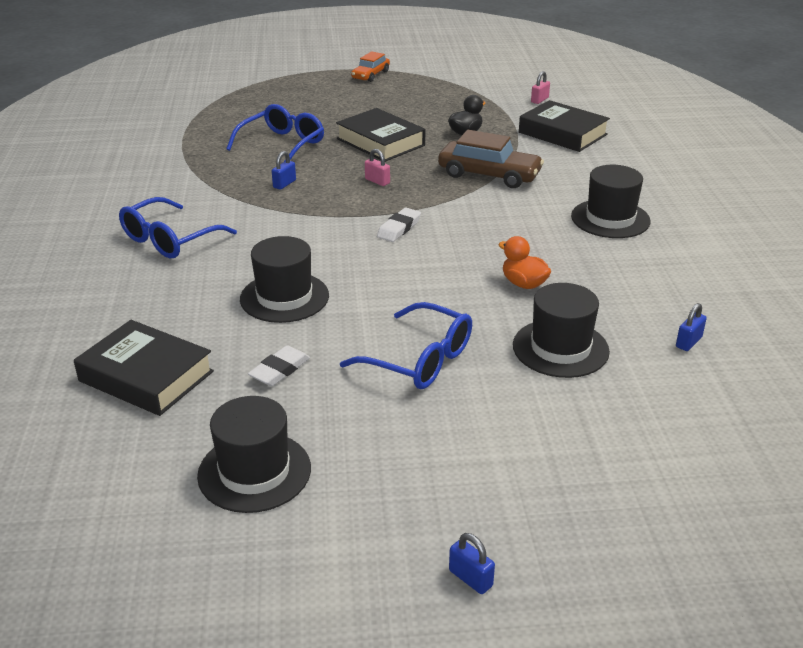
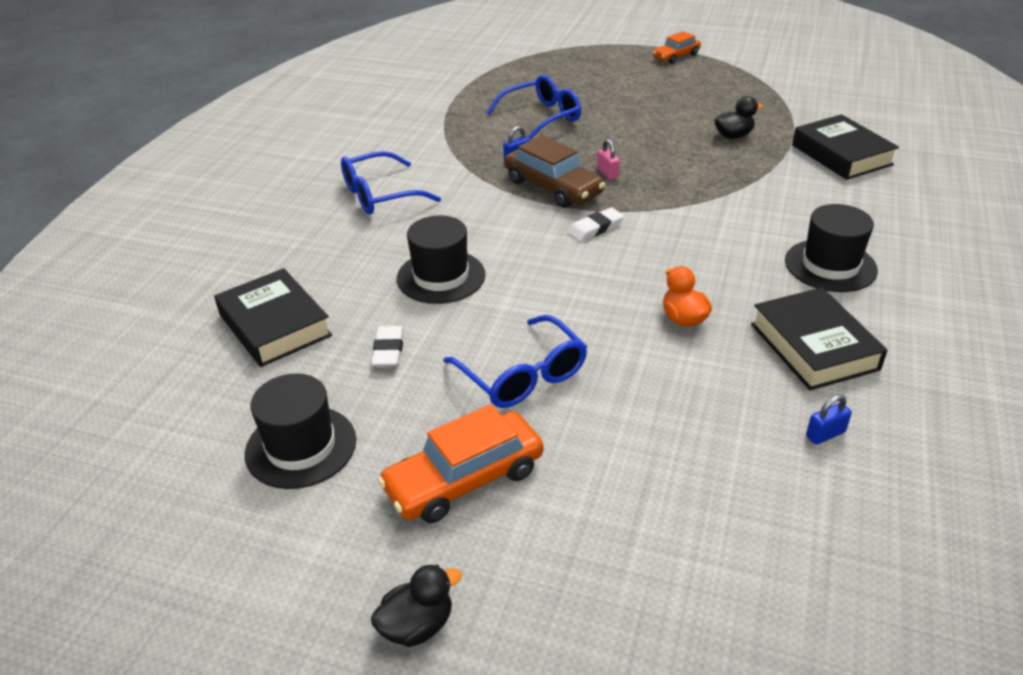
camera: 25 degrees right, 5 degrees up
(280, 370) = (388, 350): white eraser -> white eraser turned 60 degrees counterclockwise
(380, 142) = (638, 131): black book -> black book (814, 346)
(428, 454) = (464, 479): none -> orange car
(470, 578) = (417, 625): blue padlock -> black duck
(489, 175) = (727, 188): brown car -> brown car (553, 187)
(539, 100) = (840, 111): pink padlock -> none
(560, 348) = (674, 402): black hat -> none

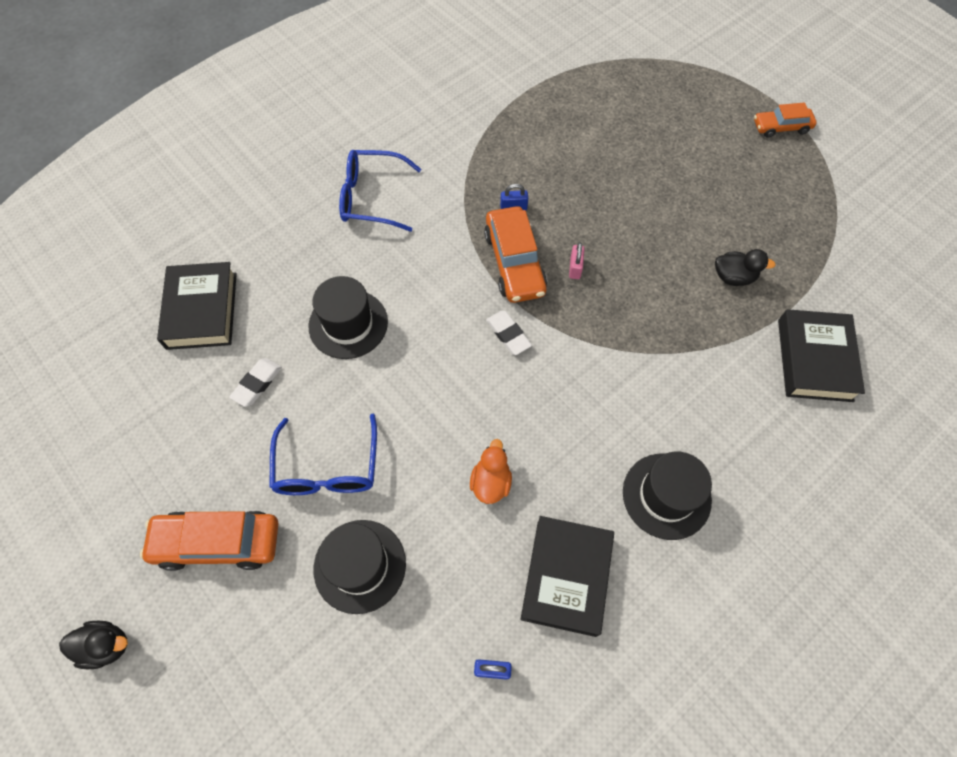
camera: 30 degrees right, 25 degrees up
(301, 447) = (141, 445): black hat -> black hat (360, 566)
(542, 117) = (579, 159): blue glasses -> none
(553, 187) = (514, 262): brown car -> orange car
(595, 228) = (508, 334): white eraser -> white eraser turned 60 degrees clockwise

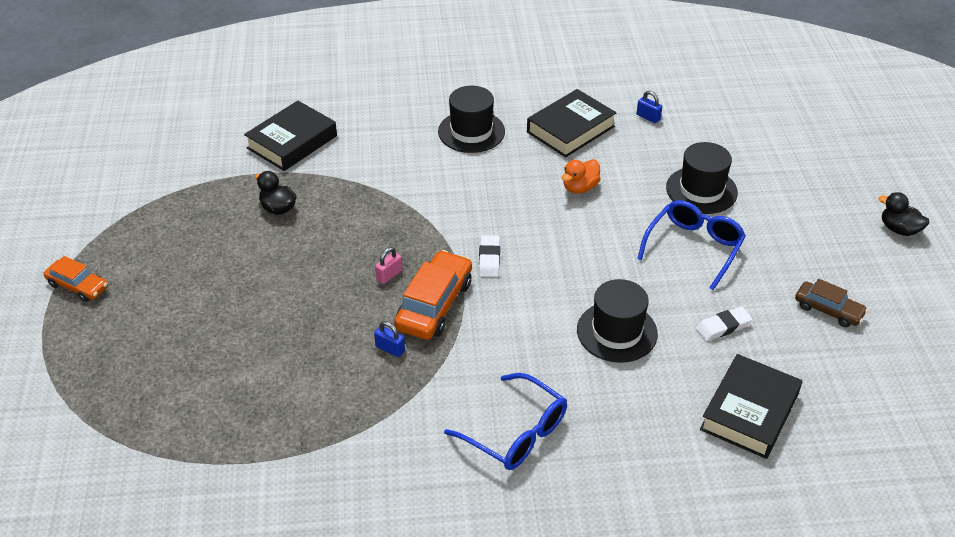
camera: 145 degrees left, 20 degrees down
(162, 464) = (828, 310): none -> brown car
(217, 542) = (799, 245): orange car -> none

